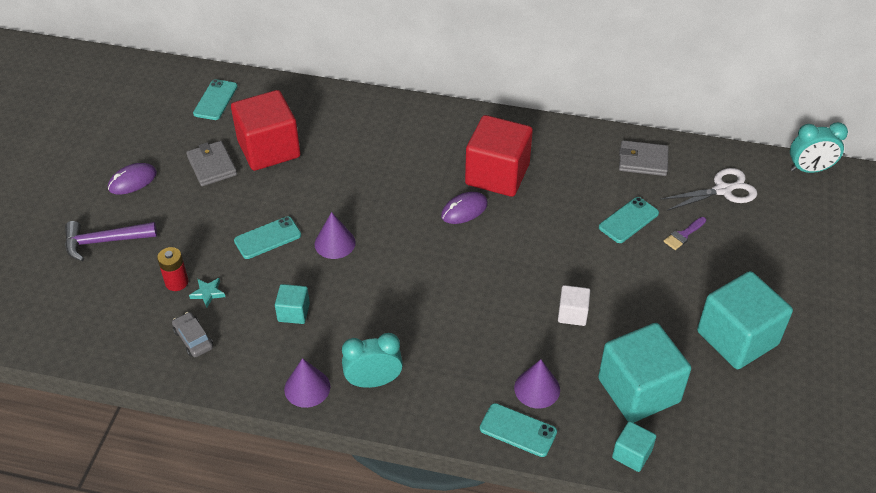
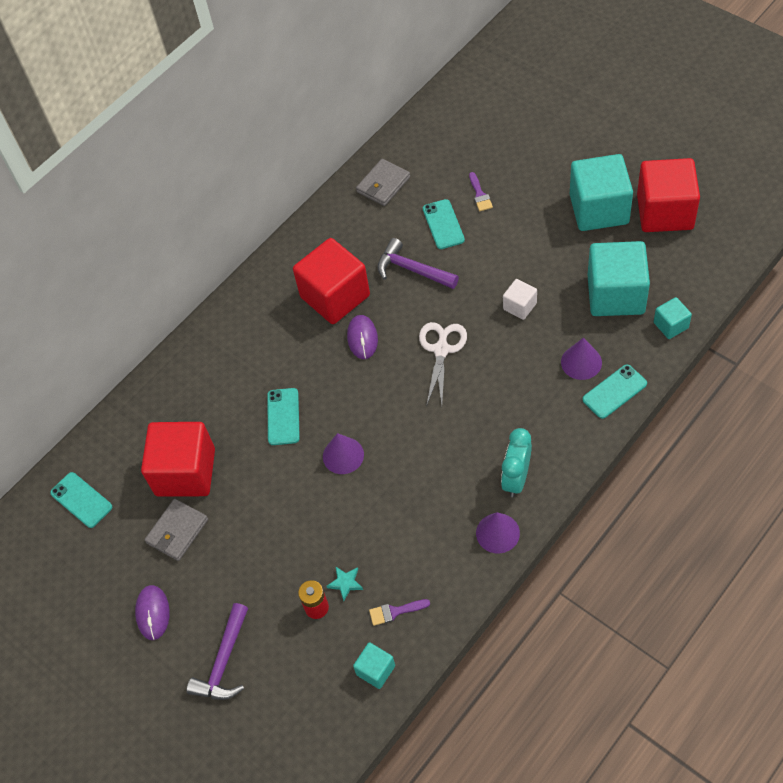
camera: 55 degrees left, 10 degrees up
(193, 339) = (395, 612): grey car -> purple brush
(212, 166) = (177, 531): grey wallet -> grey wallet turned 60 degrees counterclockwise
(267, 238) = (304, 510): turquoise phone -> turquoise phone (283, 416)
(293, 312) = (407, 516): turquoise cube -> turquoise cube (375, 670)
(561, 217) = (412, 270): none -> purple hammer
(722, 190) = (448, 147): white scissors -> white scissors (441, 350)
(777, 399) = (665, 212): none -> red cube
(809, 169) = (459, 81): turquoise clock -> none

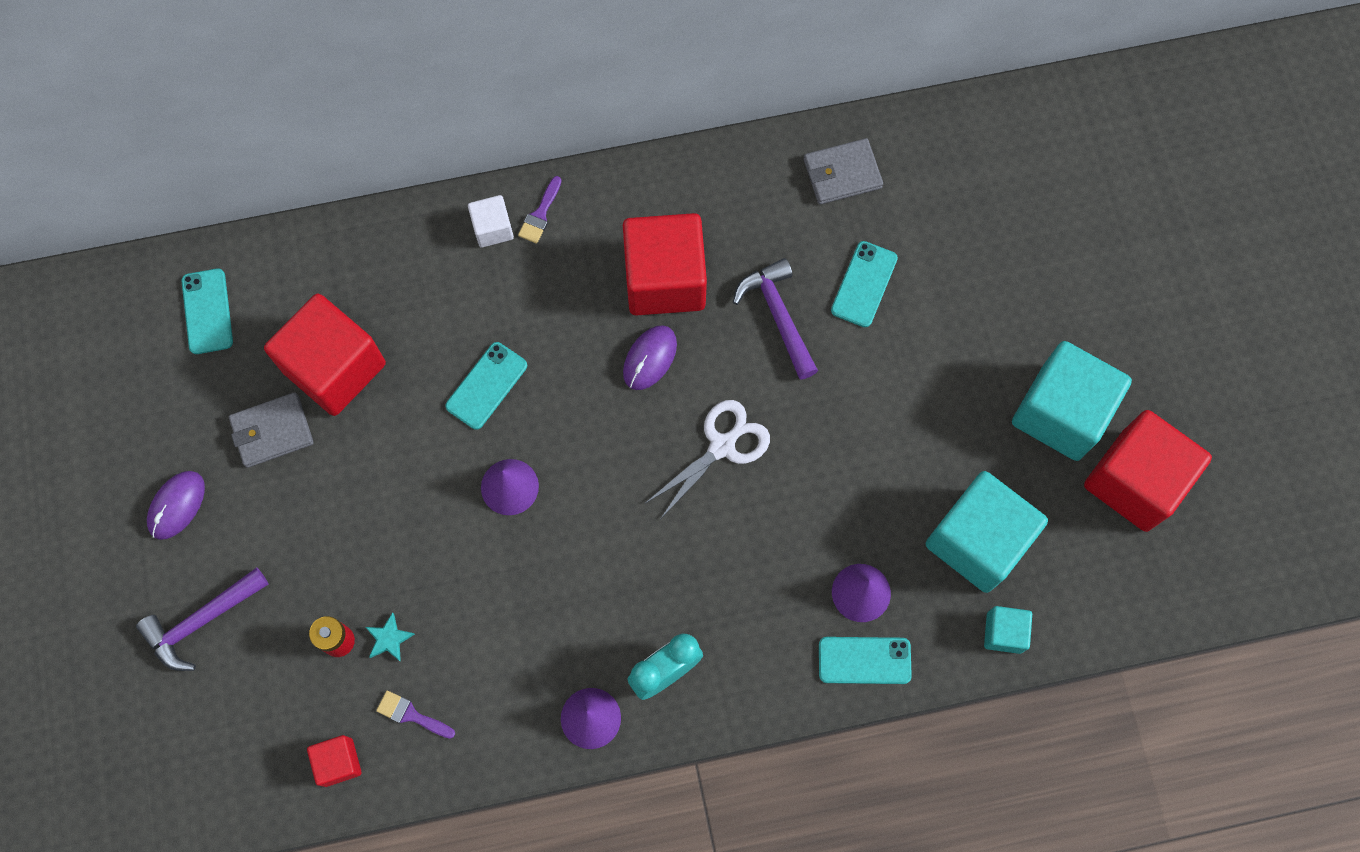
camera: 30 degrees right, 15 degrees up
(375, 670) = (338, 762): turquoise cube -> red cube
(480, 195) = (940, 279): purple brush -> purple brush (540, 214)
(520, 306) = (856, 464): white cube -> white cube (493, 228)

